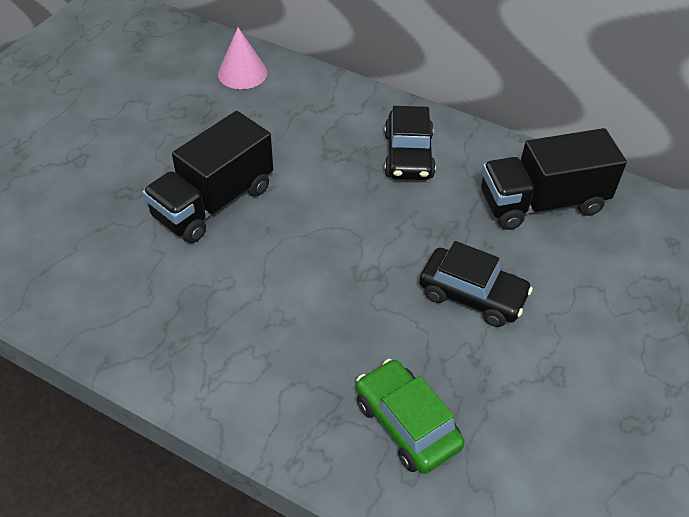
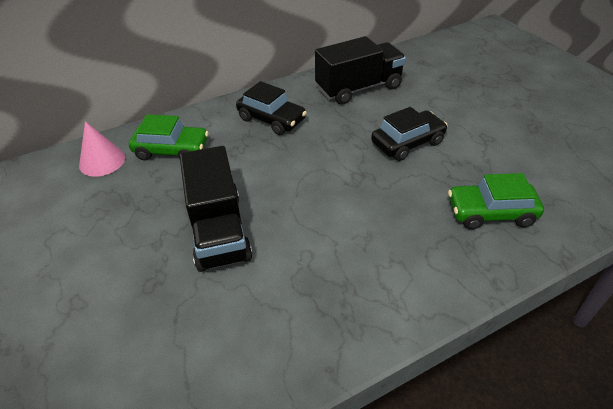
camera: 55 degrees left, 5 degrees down
(295, 109) = (172, 150): none -> green car
(542, 203) = (358, 88): black truck -> black truck turned 135 degrees counterclockwise

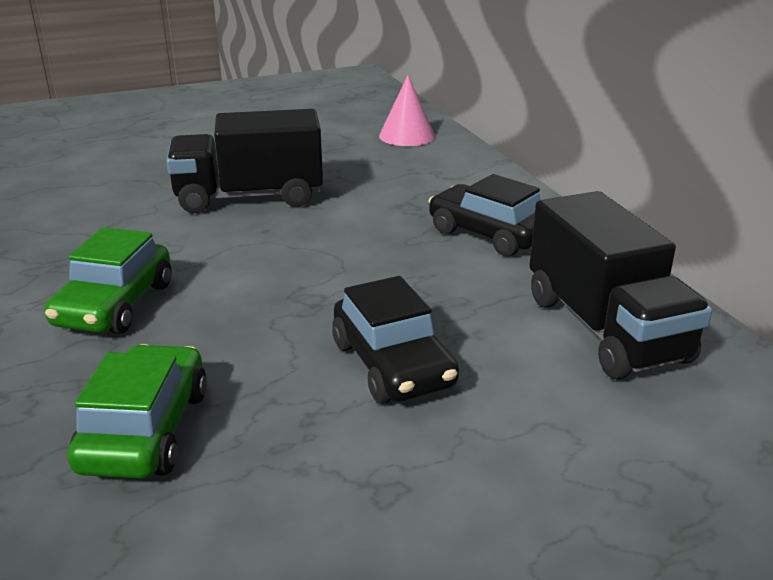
camera: 95 degrees right, 15 degrees down
(172, 150) = (420, 169): green car -> green car (115, 305)
(271, 119) = (489, 234): black car -> black car turned 90 degrees clockwise

